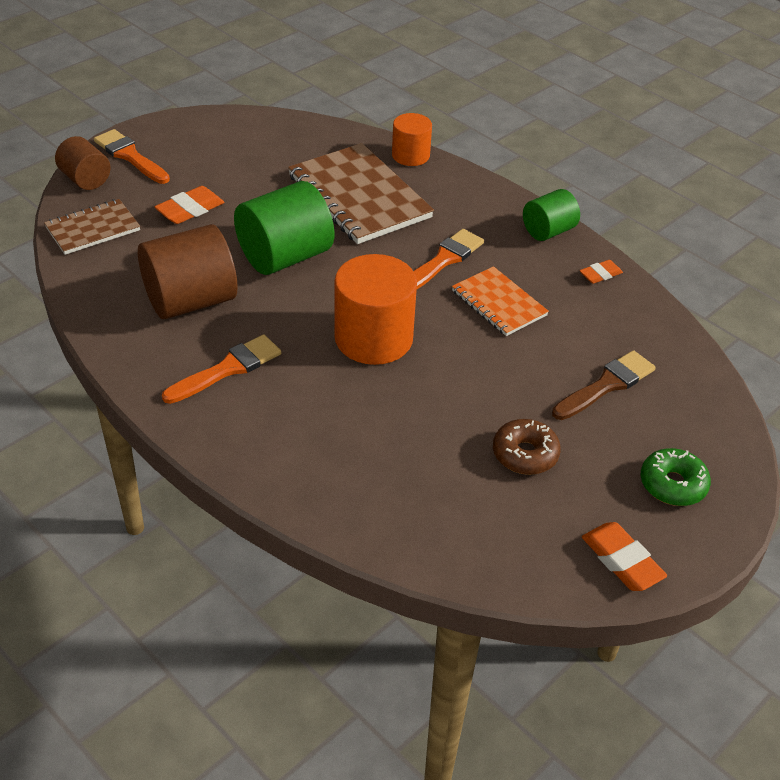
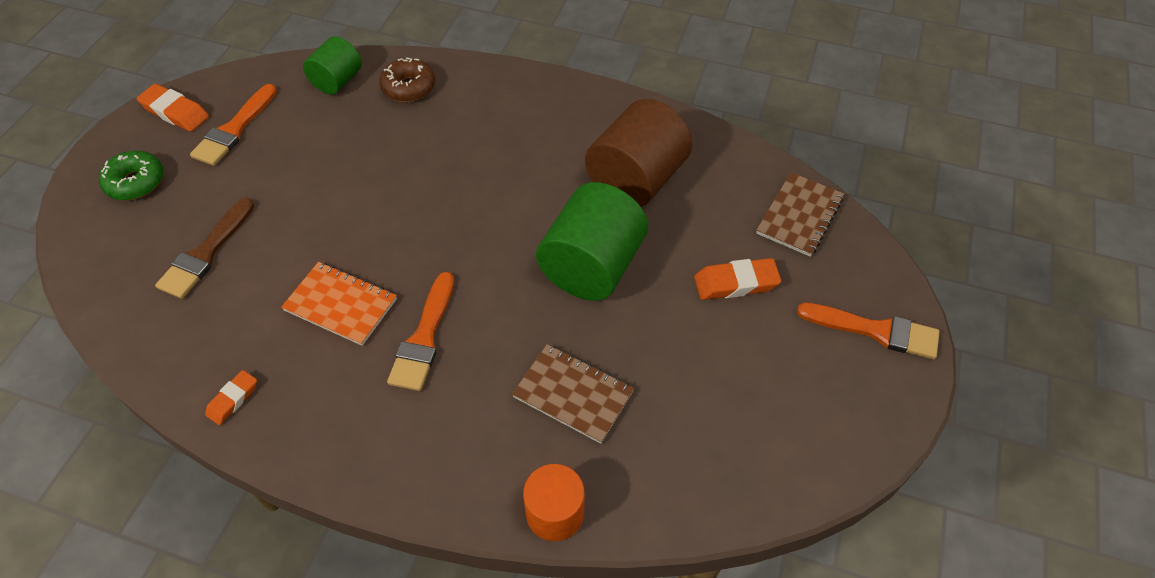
camera: 155 degrees right, 10 degrees up
(85, 179) = (878, 273): brown cylinder -> none
(190, 210) = (736, 283): orange eraser -> orange eraser turned 60 degrees clockwise
(227, 369) = (552, 134): orange brush -> orange brush (234, 129)
(359, 196) = (573, 394): brown notebook -> brown notebook, size x0.57
(373, 338) = (447, 212): orange cylinder -> none
(525, 454) = (269, 160): brown donut -> brown donut (408, 87)
(548, 231) = (314, 447): green cylinder -> green cylinder (337, 81)

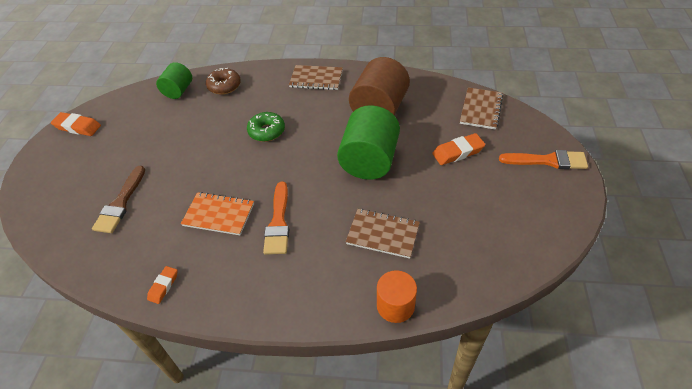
camera: 10 degrees left, 5 degrees down
(135, 182) = (62, 172): green donut -> green donut (266, 131)
(234, 129) = (119, 129): orange brush -> none
(554, 104) = (316, 79): none -> brown notebook

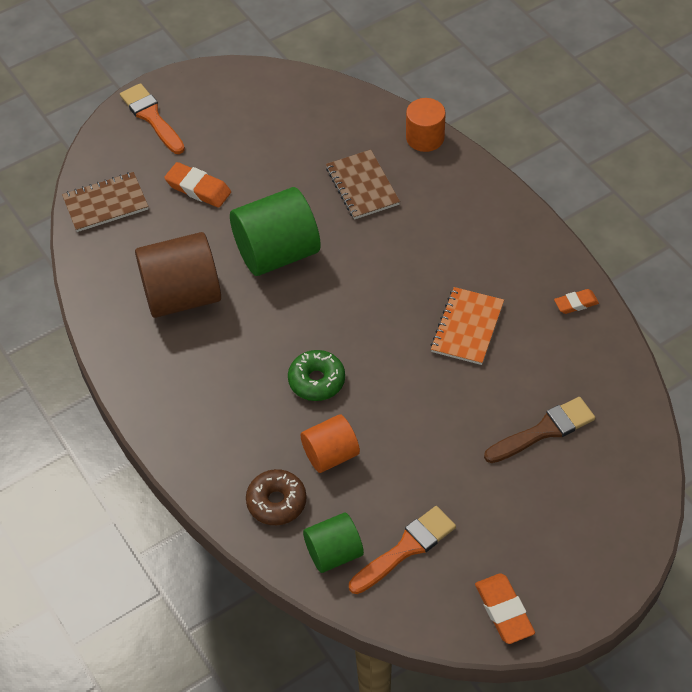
camera: 130 degrees left, 5 degrees up
(219, 215) = (467, 327): orange notebook -> orange notebook turned 45 degrees clockwise
(222, 114) = (330, 454): none -> orange cylinder
(278, 222) = (426, 271): orange brush -> orange brush (406, 548)
(316, 79) = (174, 402): brown notebook -> none

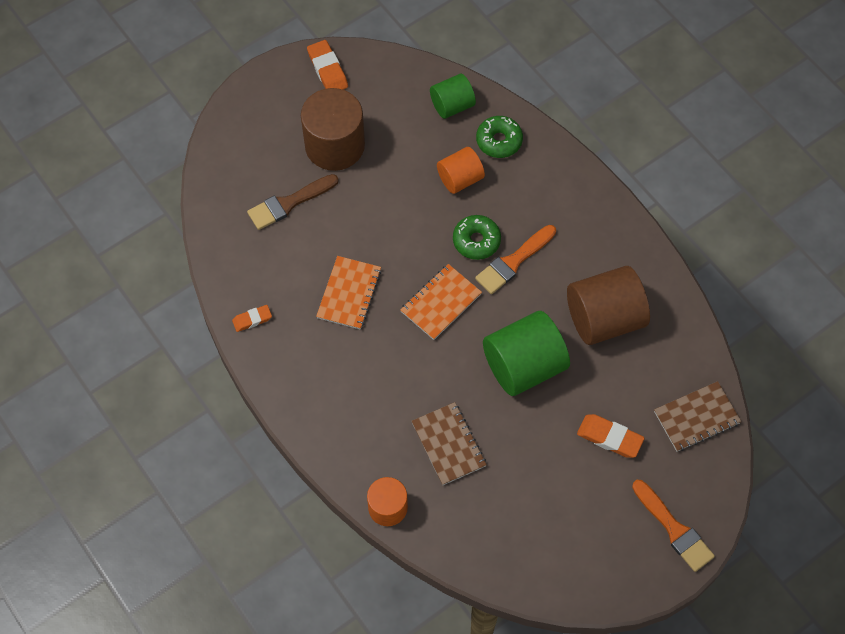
camera: 175 degrees right, 10 degrees up
(276, 502) = (499, 141): brown donut -> green donut
(363, 315) = (441, 303): none -> orange notebook
(406, 548) = (398, 110): orange brush -> orange brush (513, 262)
(490, 502) = (335, 145): none -> brown cylinder

